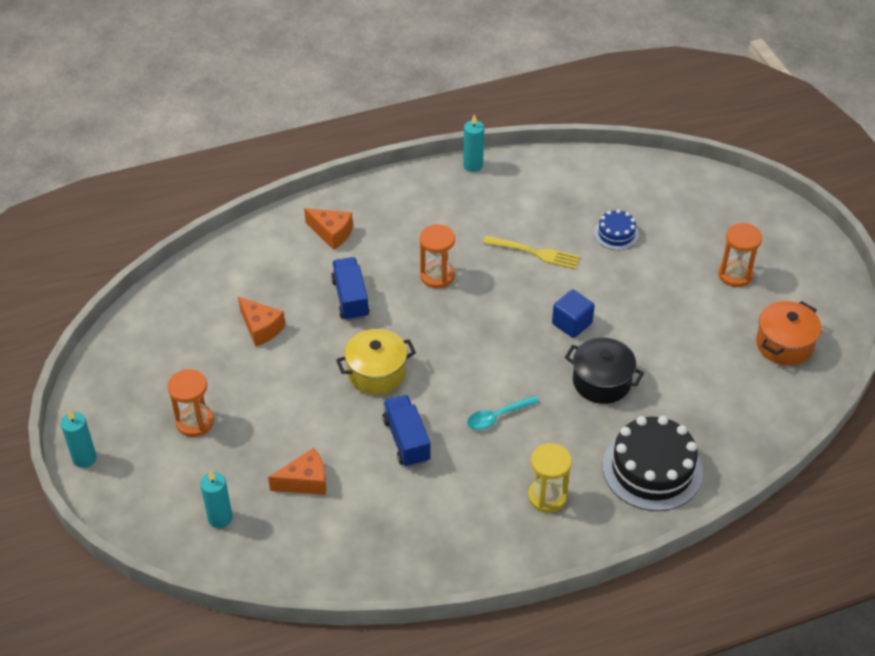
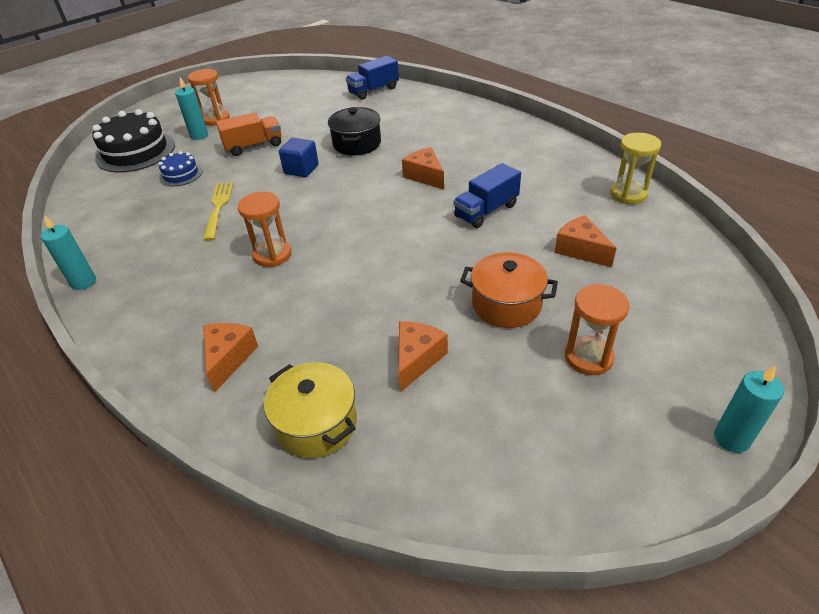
camera: 110 degrees left, 5 degrees down
(220, 518) = (673, 286): turquoise candle -> turquoise candle (199, 135)
(350, 298) = (332, 303): blue truck -> blue truck (373, 90)
(376, 373) = (423, 251): yellow pot -> yellow pot (316, 424)
(498, 416) = (425, 176): turquoise spoon -> orange cheese
(547, 496) = (481, 139): yellow hourglass -> yellow hourglass (628, 194)
(646, 296) = (253, 146): none -> orange truck
(652, 469) = (423, 111): black cake -> black cake (135, 152)
(784, 344) = (280, 92): orange pot -> orange pot (506, 304)

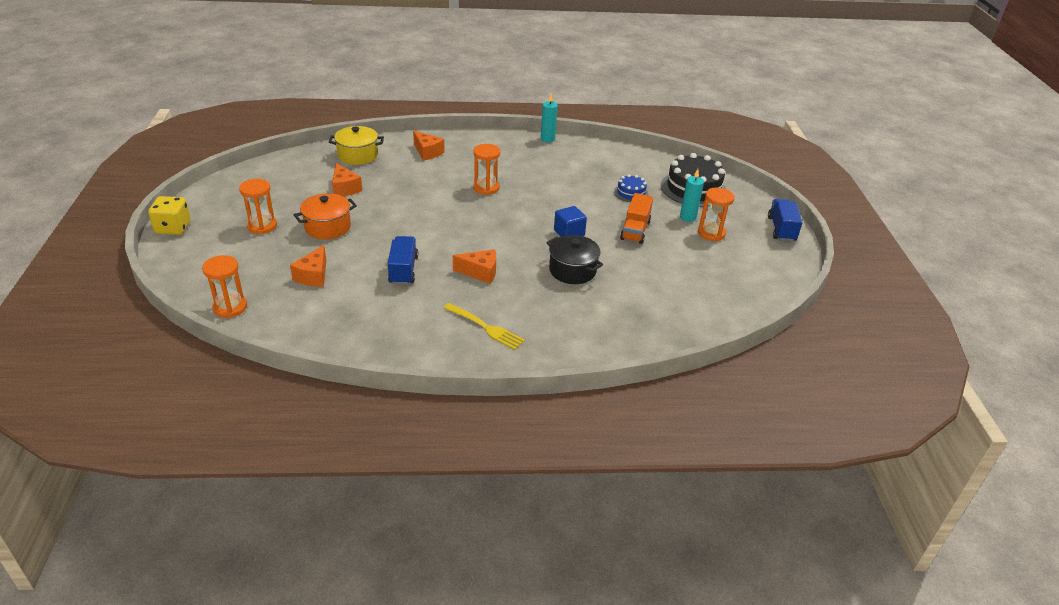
camera: 125 degrees right, 5 degrees down
(218, 208) = (564, 190): yellow fork -> yellow fork (485, 327)
(373, 90) = (667, 330): blue truck -> blue truck (781, 229)
(580, 250) = (313, 276): orange cheese -> orange cheese turned 105 degrees clockwise
(628, 194) = (315, 336): yellow hourglass -> none
(698, 260) = (230, 307): none -> orange hourglass
(731, 438) = (173, 228): turquoise candle -> yellow dice

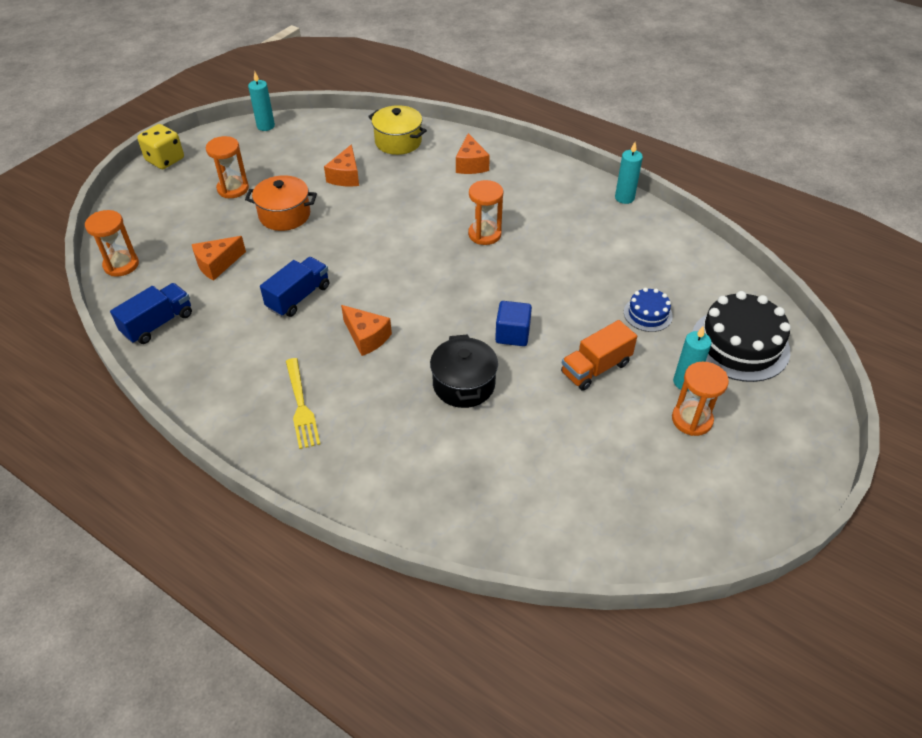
camera: 40 degrees right, 10 degrees up
(236, 178) = (266, 126): none -> turquoise candle
(781, 229) = (802, 463): blue truck -> blue truck (158, 324)

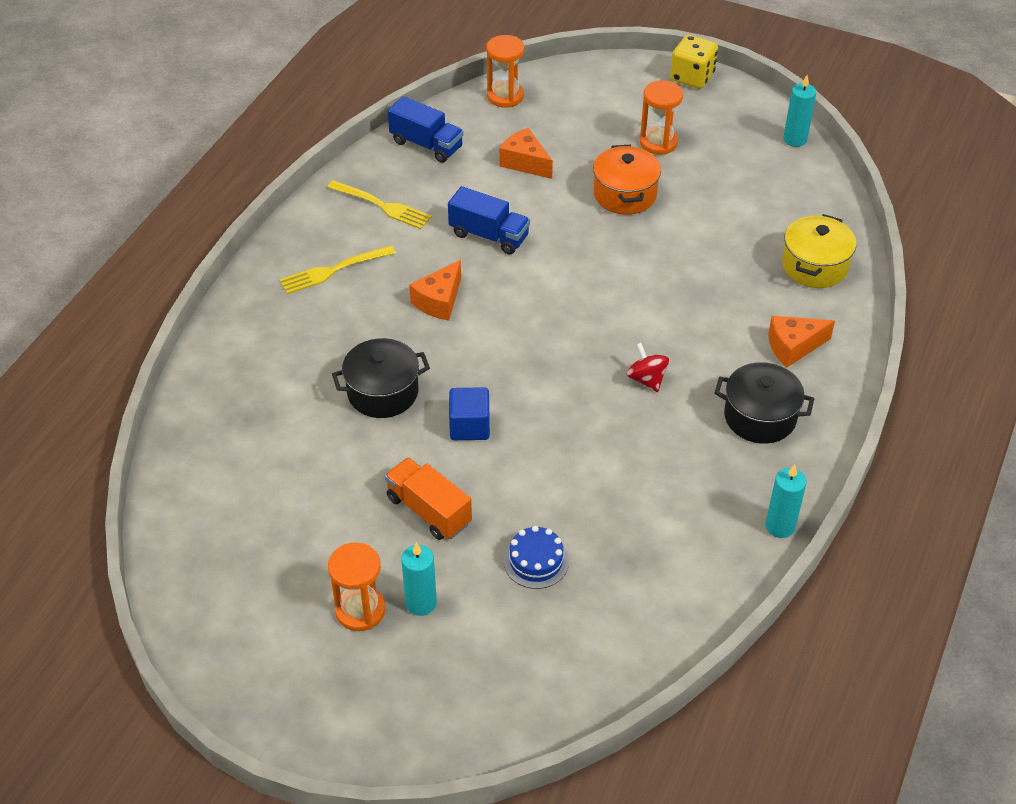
camera: 80 degrees right, 0 degrees up
(228, 363) = (382, 206): none -> yellow fork
(346, 176) = (718, 231): orange cheese -> none
(484, 234) = (646, 379): orange hourglass -> red spinning top
(531, 189) = (760, 417): none -> black pot
(740, 344) = (500, 666): black cake -> none

